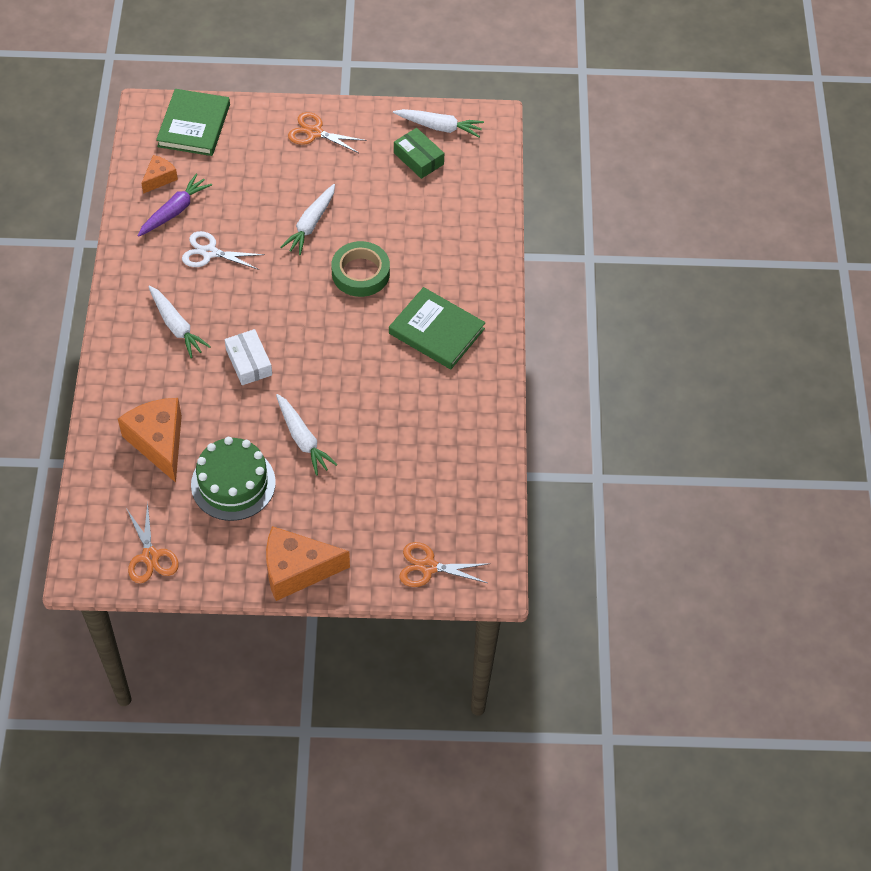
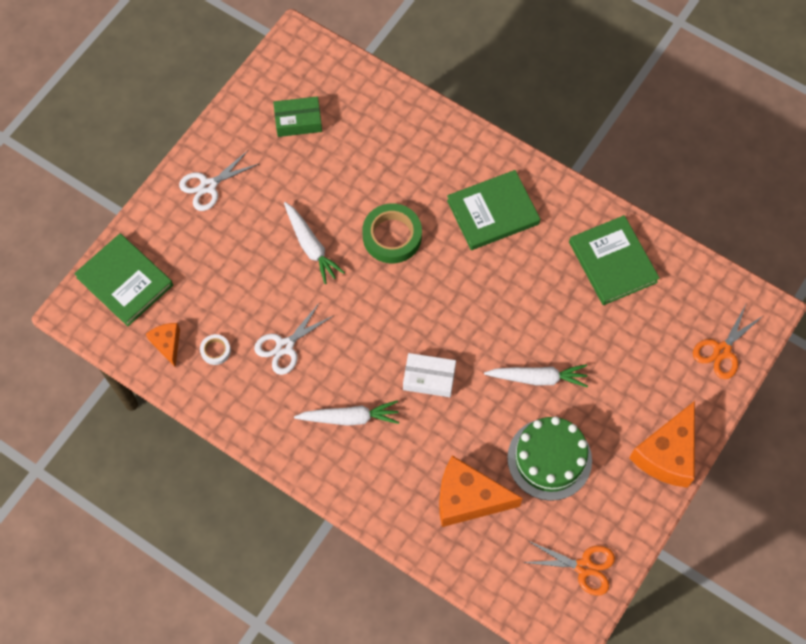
camera: 55 degrees left, 10 degrees up
(175, 211) = (215, 350): purple carrot -> white tape
(315, 132) = (208, 186): orange scissors -> white scissors
(439, 127) = (274, 85): white carrot -> none
(454, 441) = (612, 262): none -> green book

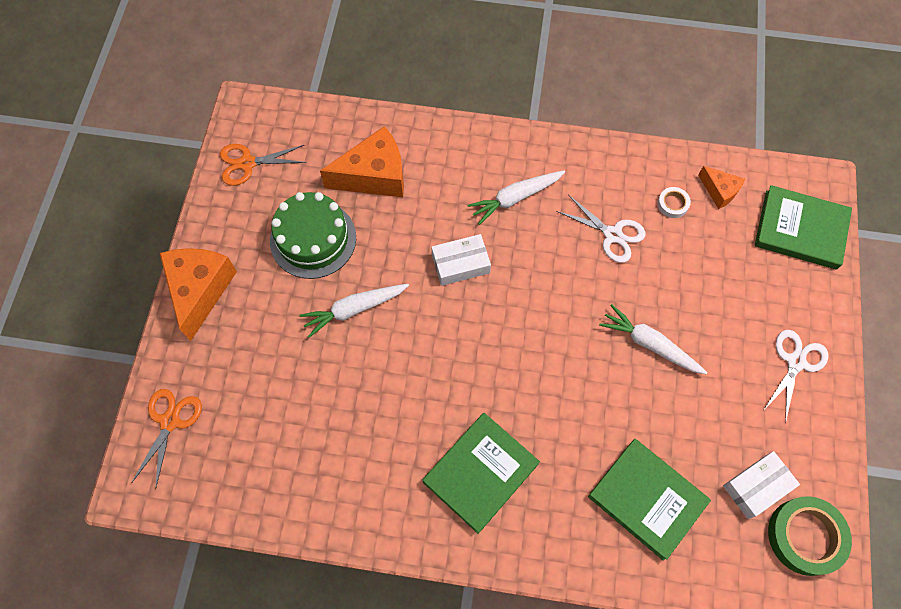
camera: 155 degrees right, 0 degrees up
(284, 346) = (612, 235): white scissors -> white scissors turned 105 degrees clockwise
(298, 121) = (756, 487): green box -> white box
(392, 236) = (574, 393): green tape -> green tape (805, 536)
(612, 262) = (322, 472): green book -> green book (647, 499)

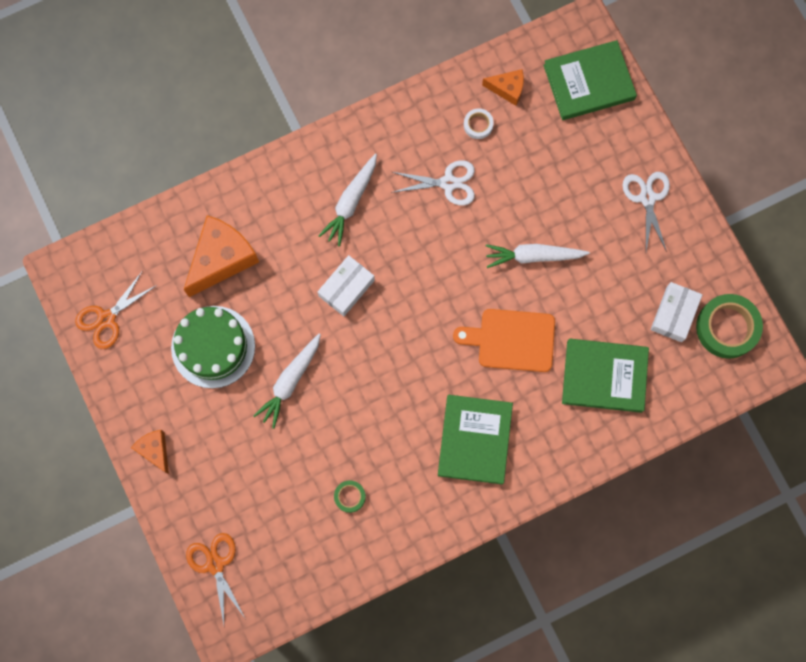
camera: 35 degrees left, 10 degrees up
(200, 290) = (155, 450): orange cheese -> orange cheese, size x0.53
(330, 444) = (349, 496): none -> green tape
(578, 405) = (512, 340): none -> orange cutting board

